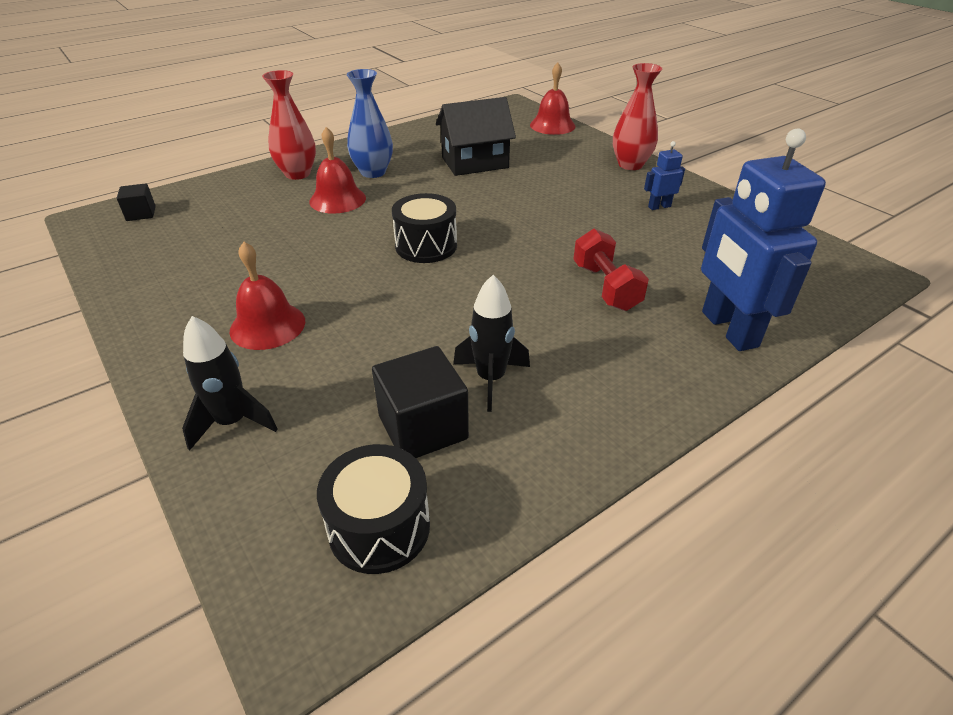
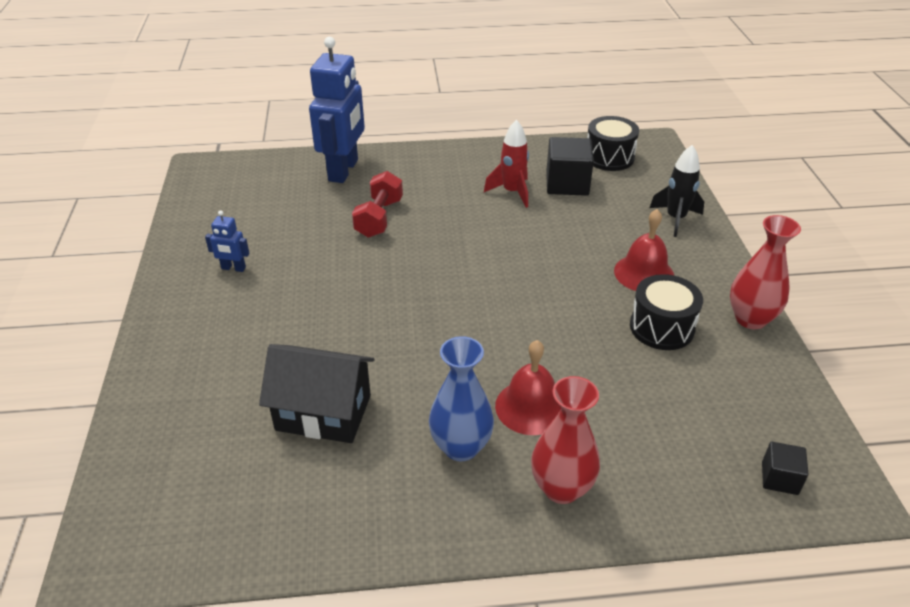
camera: 150 degrees left, 0 degrees up
(426, 246) = (479, 303): black drum -> black drum (661, 327)
(491, 379) = (512, 192): black rocket -> red rocket
(552, 125) = (132, 459): red bell -> none
(630, 165) = (168, 332): red vase -> red vase (750, 319)

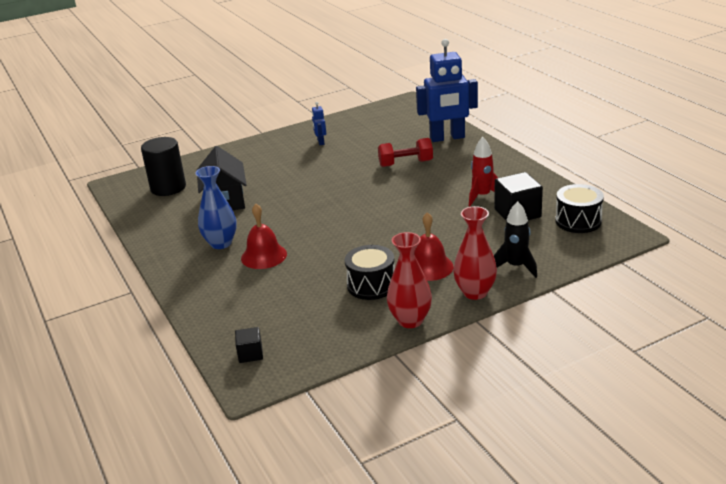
camera: 70 degrees right, 10 degrees down
(204, 479) = (168, 188): none -> black cylinder
(561, 488) = (206, 280): red vase -> red vase (475, 292)

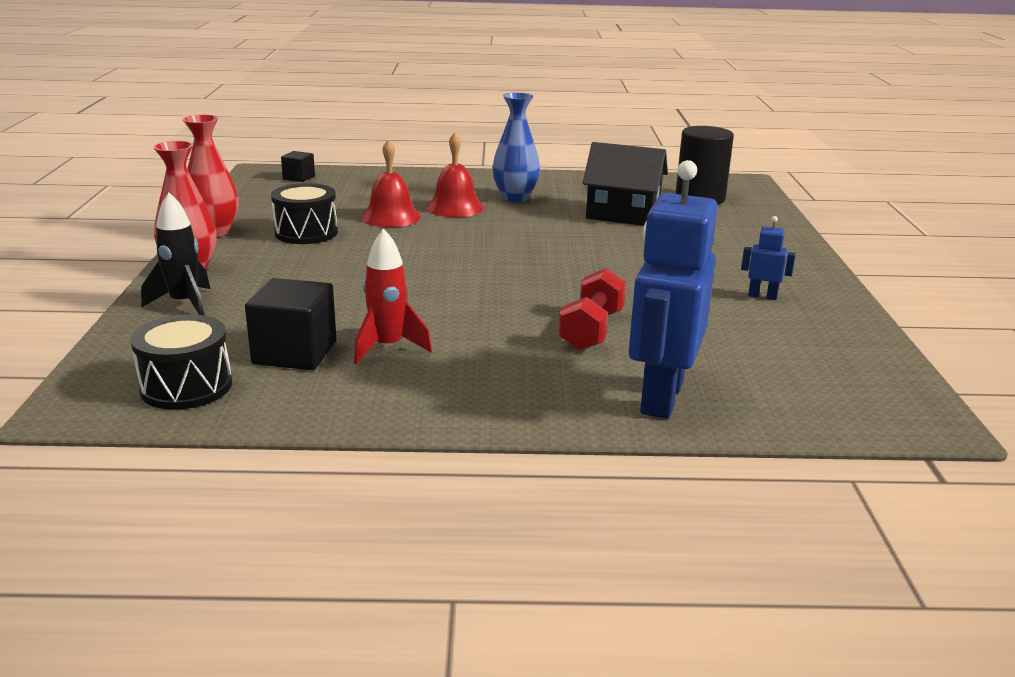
camera: 115 degrees right, 5 degrees down
(429, 267) = (283, 264): red bell -> red bell (391, 217)

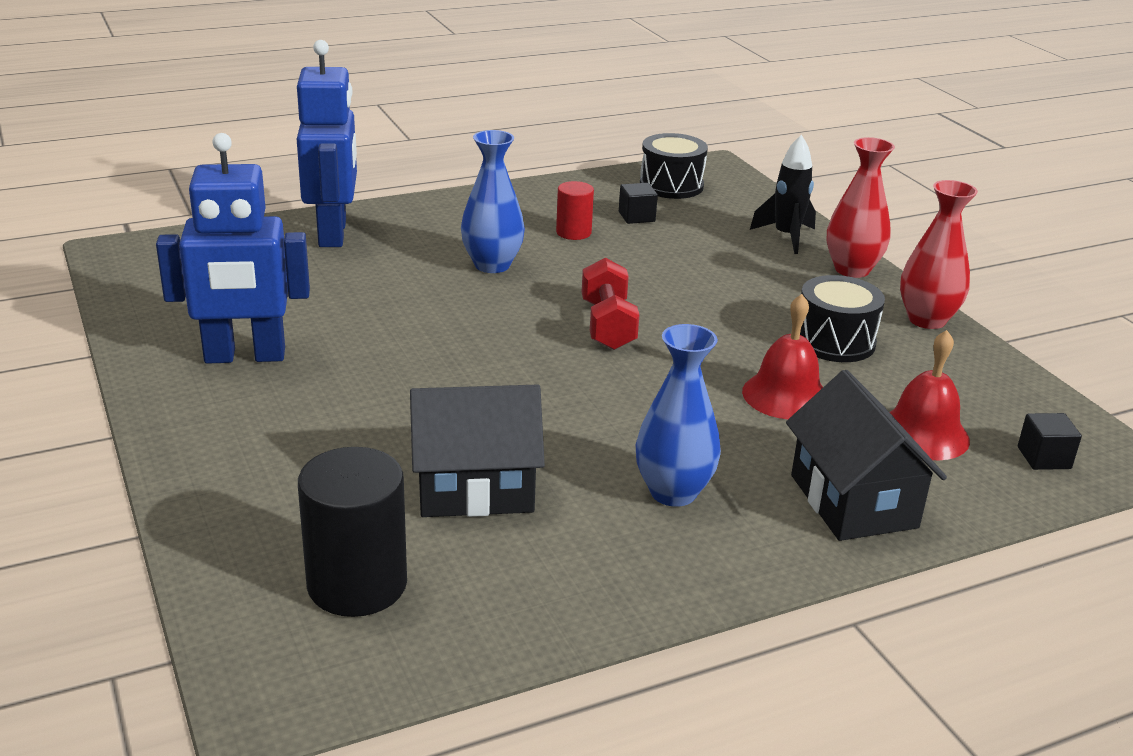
camera: 155 degrees right, 5 degrees up
(295, 353) = (636, 217): black cube -> black cube, size x0.55
(388, 347) = (573, 232): red rocket -> red cylinder
(426, 182) = (853, 501): none -> black house
(455, 207) = (732, 439): red bell -> red bell (923, 434)
(507, 329) = (492, 265): none -> blue vase
(591, 330) = (416, 278): red dumbbell -> red dumbbell (608, 325)
(762, 296) = (245, 356): blue robot -> blue robot, size x2.31

